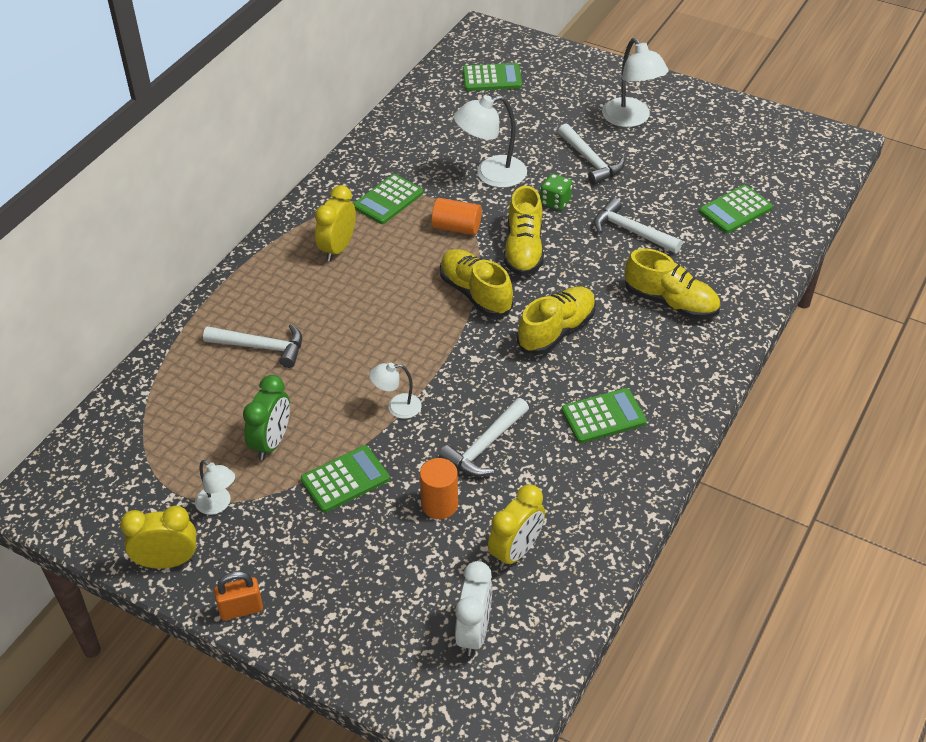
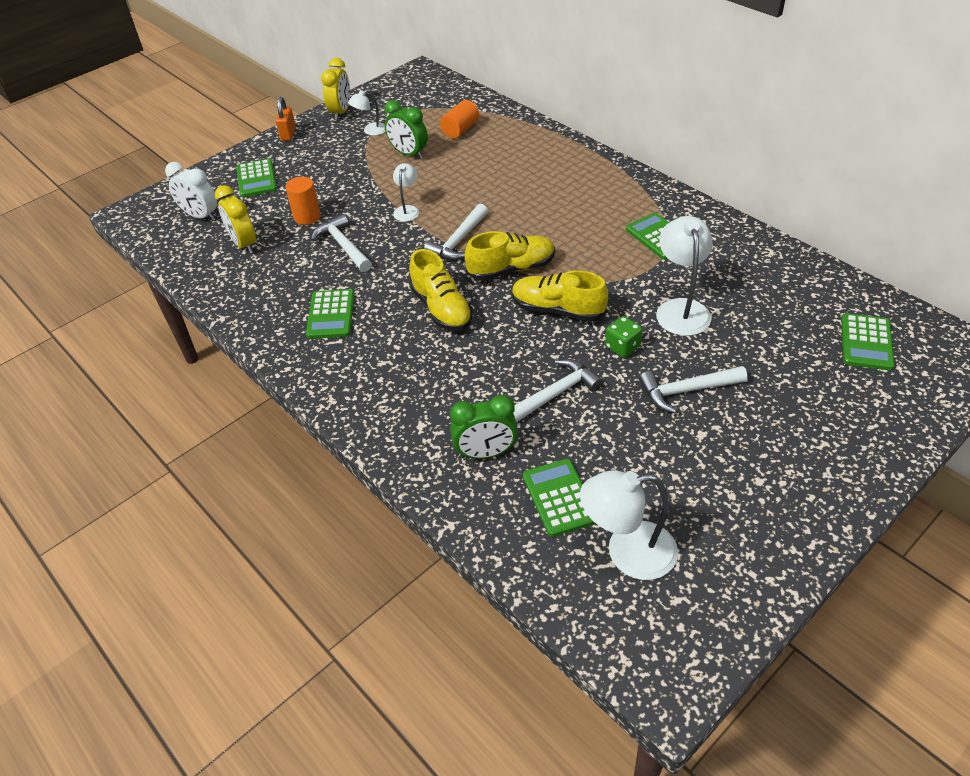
camera: 110 degrees right, 0 degrees up
(261, 347) = (502, 156): white hammer -> white hammer (458, 241)
(338, 248) = (601, 202): yellow clock -> none
(345, 479) = (356, 180): green calculator -> green calculator (257, 179)
(456, 227) = (605, 272): orange cylinder -> orange cylinder (460, 130)
(631, 119) = (764, 449): white lamp -> white lamp (627, 552)
(670, 302) = (439, 395): yellow shoe -> none
(717, 258) = (485, 453): none -> green clock

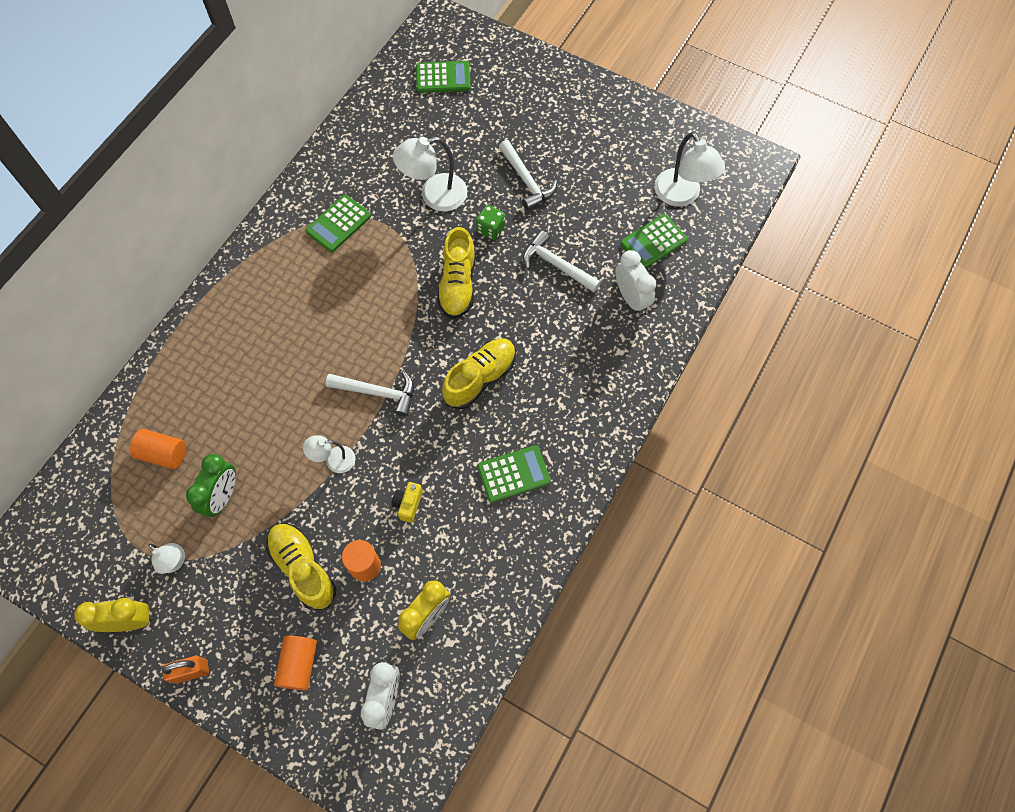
camera: 110 degrees left, 20 degrees up
(257, 179) = (299, 664): green calculator -> orange cylinder
(343, 246) = (408, 504): white hammer -> yellow camera
(485, 453) = (631, 298): green clock -> white clock
(511, 269) = (411, 334): yellow shoe -> yellow shoe (303, 568)

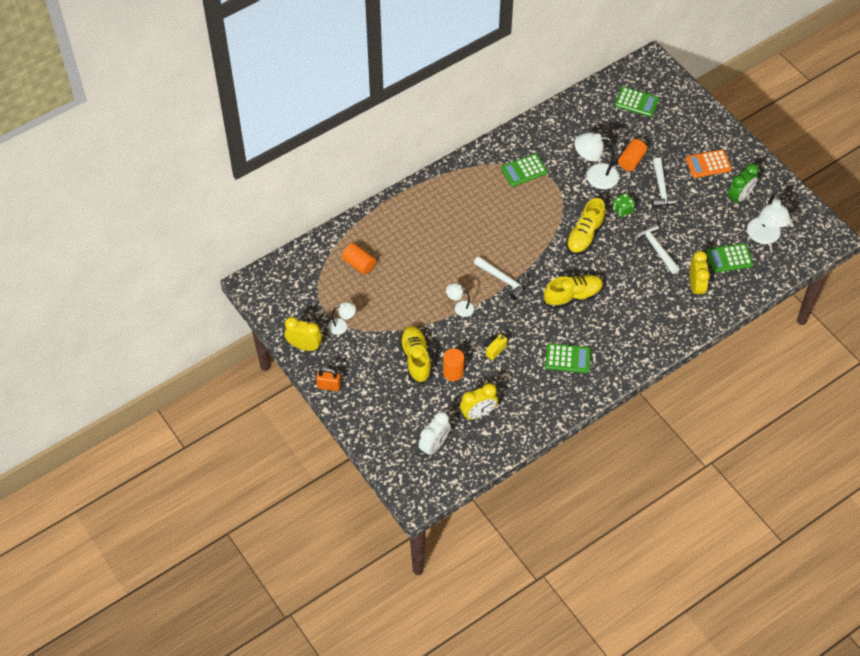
camera: 25 degrees right, 10 degrees down
(174, 562) = (342, 326): white lamp -> white lamp turned 75 degrees counterclockwise
(223, 496) = (384, 301): green clock -> green clock (739, 197)
(299, 664) = (392, 408): orange cylinder -> orange cylinder (631, 161)
(568, 126) = (708, 164): none -> orange calculator
(631, 298) = (696, 287): white clock -> yellow clock

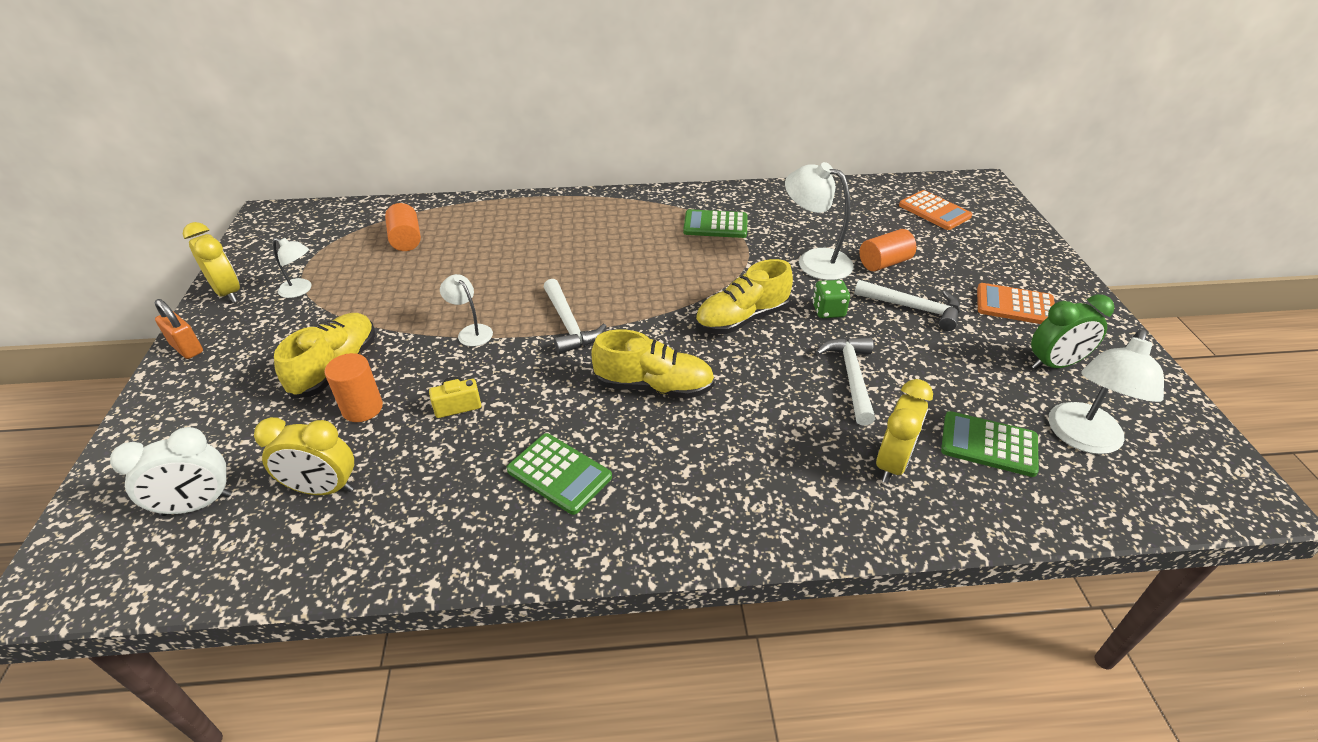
camera: 30 degrees right, 15 degrees down
(636, 102) = (934, 211): green calculator -> orange calculator
(661, 189) = (913, 308): white hammer -> white hammer turned 90 degrees counterclockwise

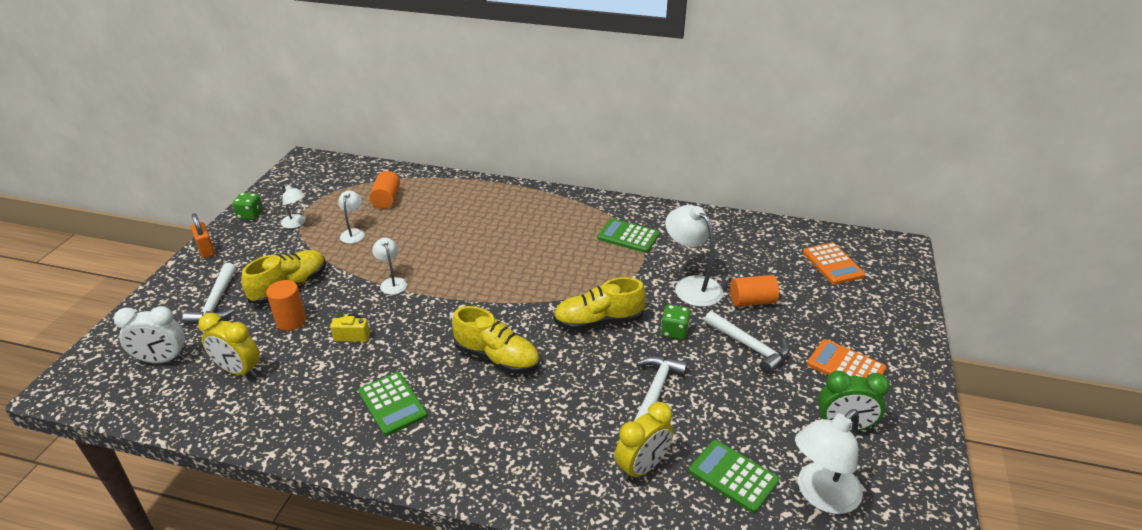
camera: 20 degrees right, 5 degrees down
(228, 292) = (250, 215): yellow clock -> green dice
(386, 286) = (353, 233): none -> white lamp
(569, 325) = (464, 294): white hammer -> white hammer (216, 303)

